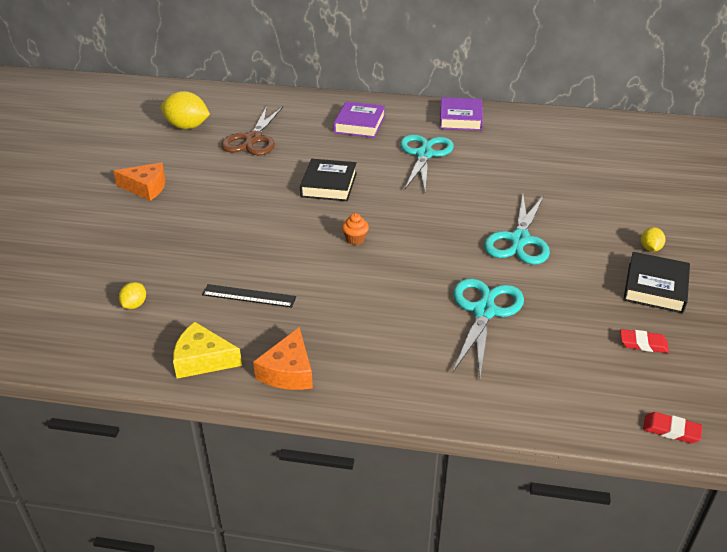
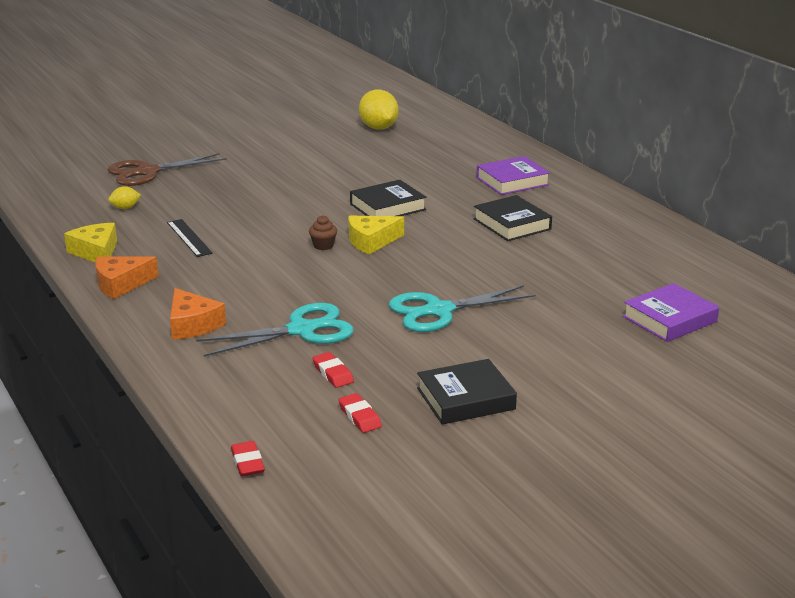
camera: 50 degrees right, 10 degrees down
(146, 188) = (269, 152): orange cheese -> orange cheese (192, 324)
(253, 139) = (405, 155): brown scissors -> brown scissors (148, 172)
(355, 239) = (323, 246): orange cupcake -> brown cupcake
(376, 217) = (371, 241): none -> yellow cheese
(424, 155) = (512, 224): turquoise scissors -> black book
(460, 118) = (614, 216): purple book -> purple book (669, 319)
(567, 327) = (332, 373): none -> red eraser
(650, 248) = (535, 378): yellow lemon -> none

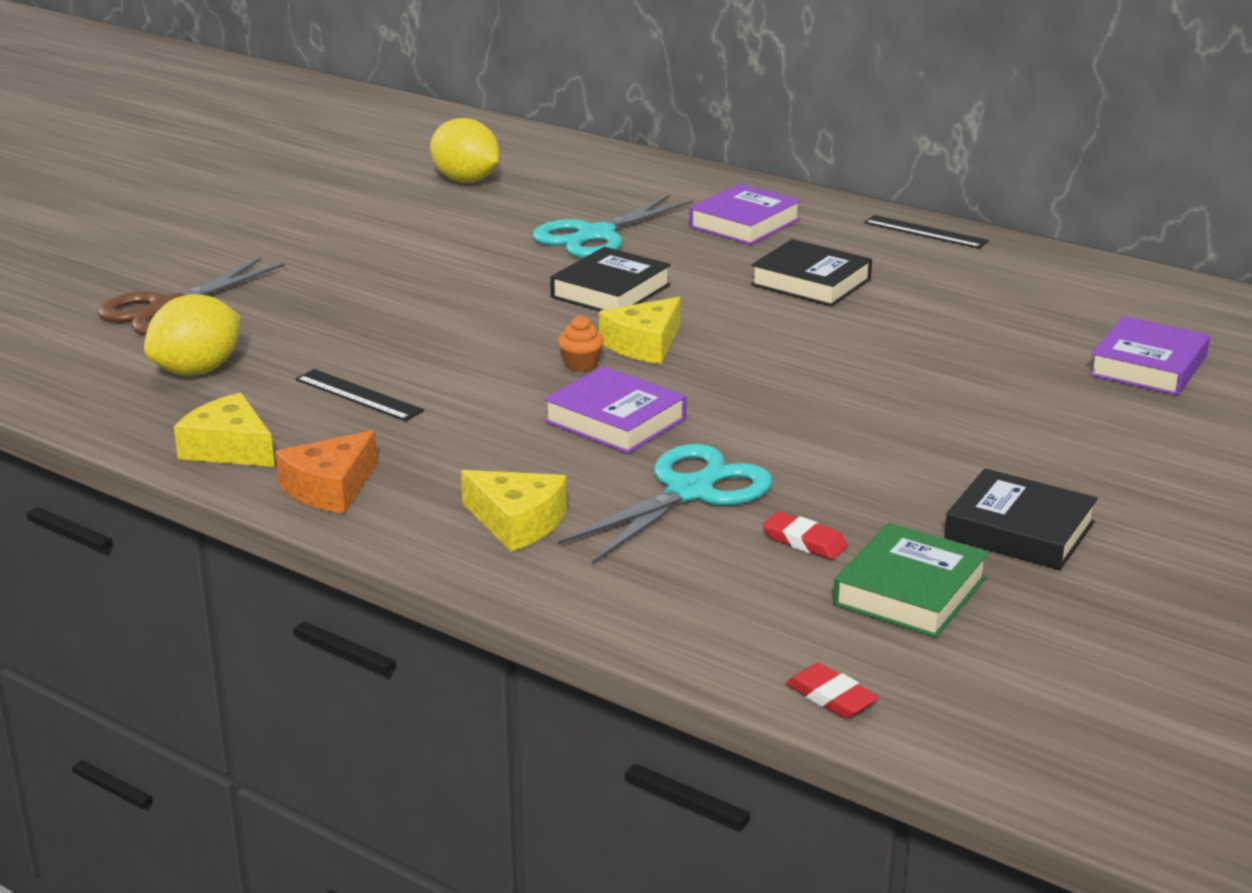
camera: 25 degrees left, 0 degrees up
(125, 208) = (197, 370): yellow lemon -> yellow lemon, size x2.03
(192, 324) = (517, 522): orange cheese -> yellow cheese
(306, 281) = (615, 420): none -> purple book
(323, 246) = (581, 365): brown cupcake -> orange cupcake
(359, 416) = (910, 591): red eraser -> green book
(439, 311) = (849, 421): turquoise scissors -> turquoise scissors (596, 235)
(465, 399) = (1019, 530): black book -> black book turned 75 degrees clockwise
(621, 207) = (925, 232): none -> black ruler

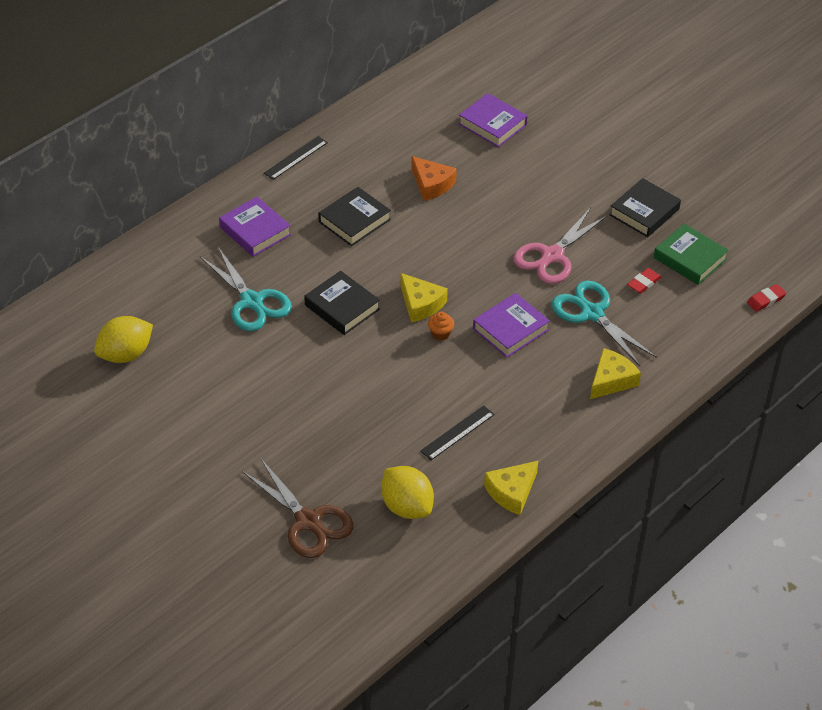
camera: 80 degrees left, 20 degrees up
(330, 488) = (565, 450): orange cheese -> orange cheese (431, 184)
(827, 444) = (552, 256): none -> pink scissors

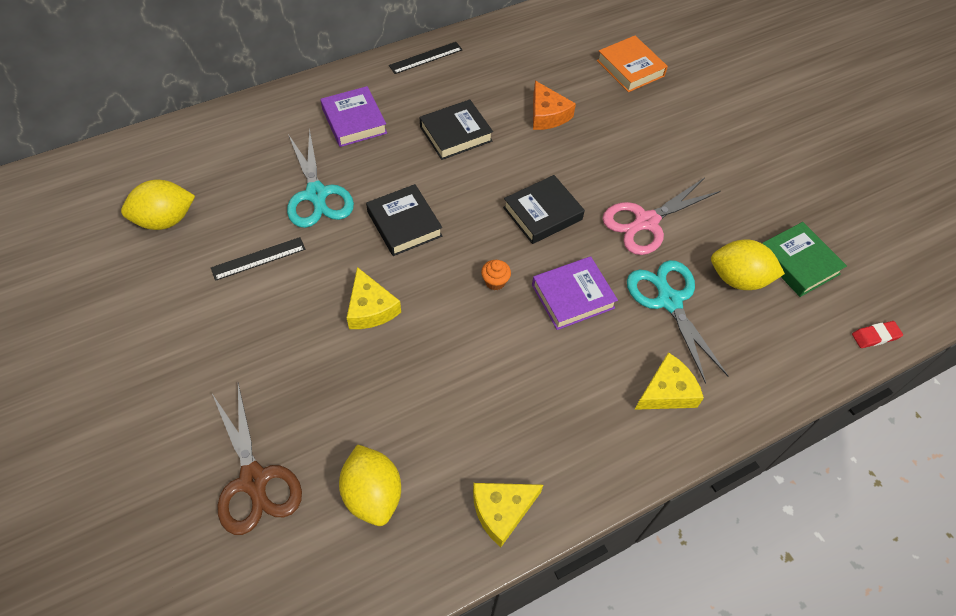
camera: 15 degrees right, 10 degrees up
(421, 304) = (487, 241): yellow cheese -> yellow cheese (370, 308)
(457, 432) = (468, 410): black ruler -> black ruler (258, 258)
(492, 124) = (630, 68): purple book -> orange book
(644, 212) = (761, 197): black book -> black book (542, 213)
(644, 283) = (738, 279): red eraser -> yellow lemon

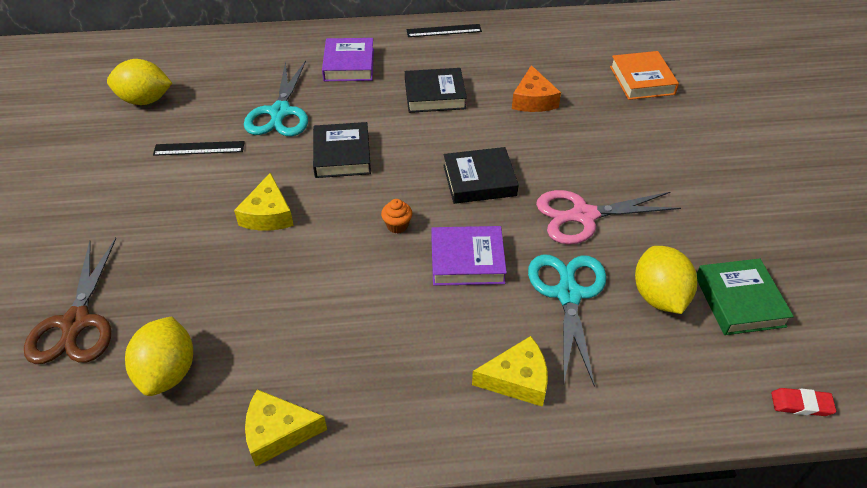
camera: 25 degrees right, 10 degrees down
(738, 279) = (659, 296): yellow lemon -> yellow lemon turned 45 degrees clockwise

